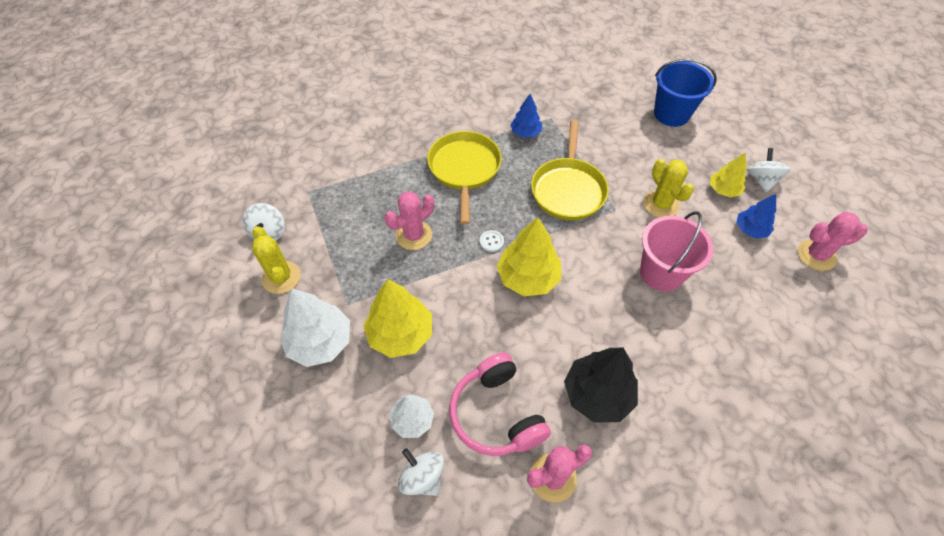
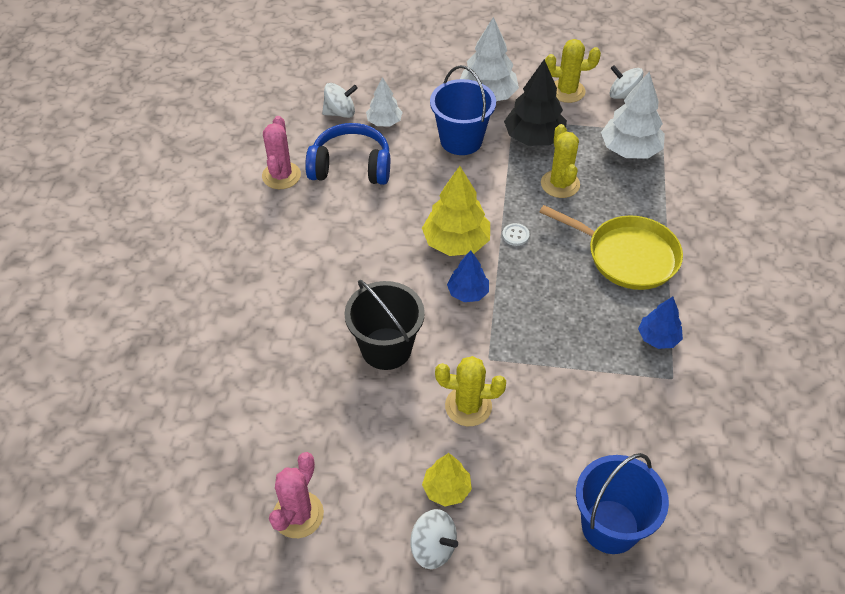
camera: 120 degrees right, 5 degrees down
(343, 204) = (630, 150): none -> white tree
(400, 334) = (461, 140): yellow tree -> blue bucket
(413, 235) = (560, 184): pink cactus -> yellow cactus
(496, 414) = (351, 167): pink headphones -> blue headphones
(568, 190) = (543, 331): yellow pan -> none
(597, 394) = (315, 232): black tree -> black tree (534, 137)
(661, 273) = (386, 348): pink bucket -> black bucket
(750, 229) = (376, 473): blue tree -> blue tree (468, 293)

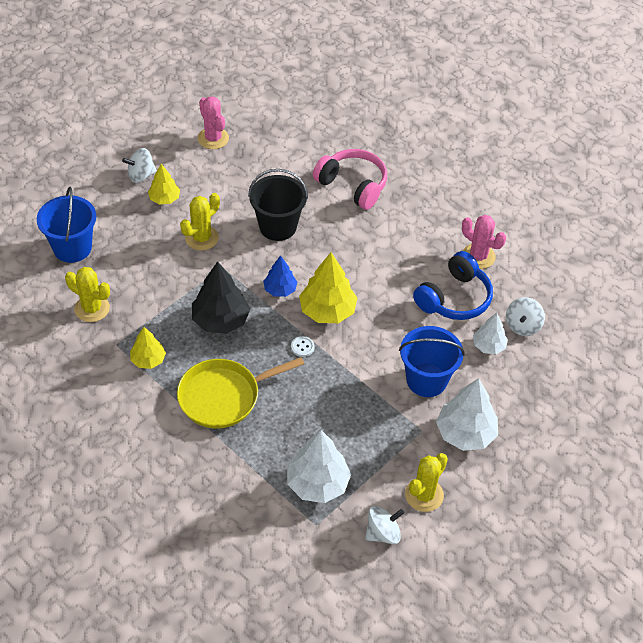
camera: 125 degrees right, 0 degrees up
(263, 321) = (353, 185): none -> pink headphones
(534, 137) = (388, 429): black tree -> black tree (220, 320)
(560, 184) = (325, 408): yellow cactus -> yellow cactus (92, 308)
(658, 338) = (148, 360): blue tree -> yellow tree

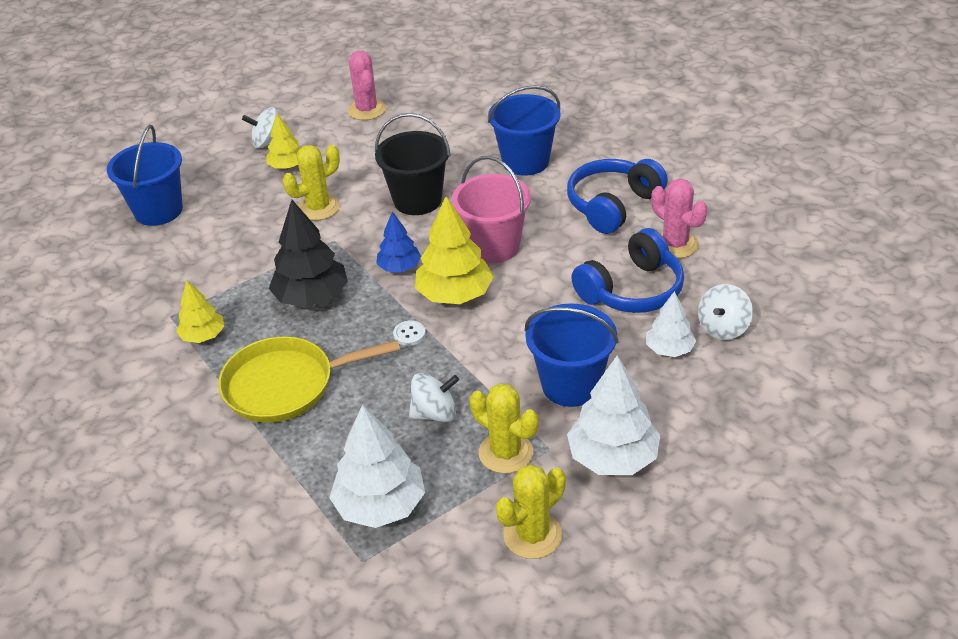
camera: 15 degrees right, 10 degrees down
(92, 308) = (156, 275): yellow cactus -> yellow cactus (506, 453)
(346, 266) = (494, 246): none -> pink bucket
(353, 185) = (525, 162): pink headphones -> blue bucket
(382, 533) = (457, 583): white spinning top -> white spinning top (435, 413)
(427, 223) = (613, 205): none -> blue headphones

